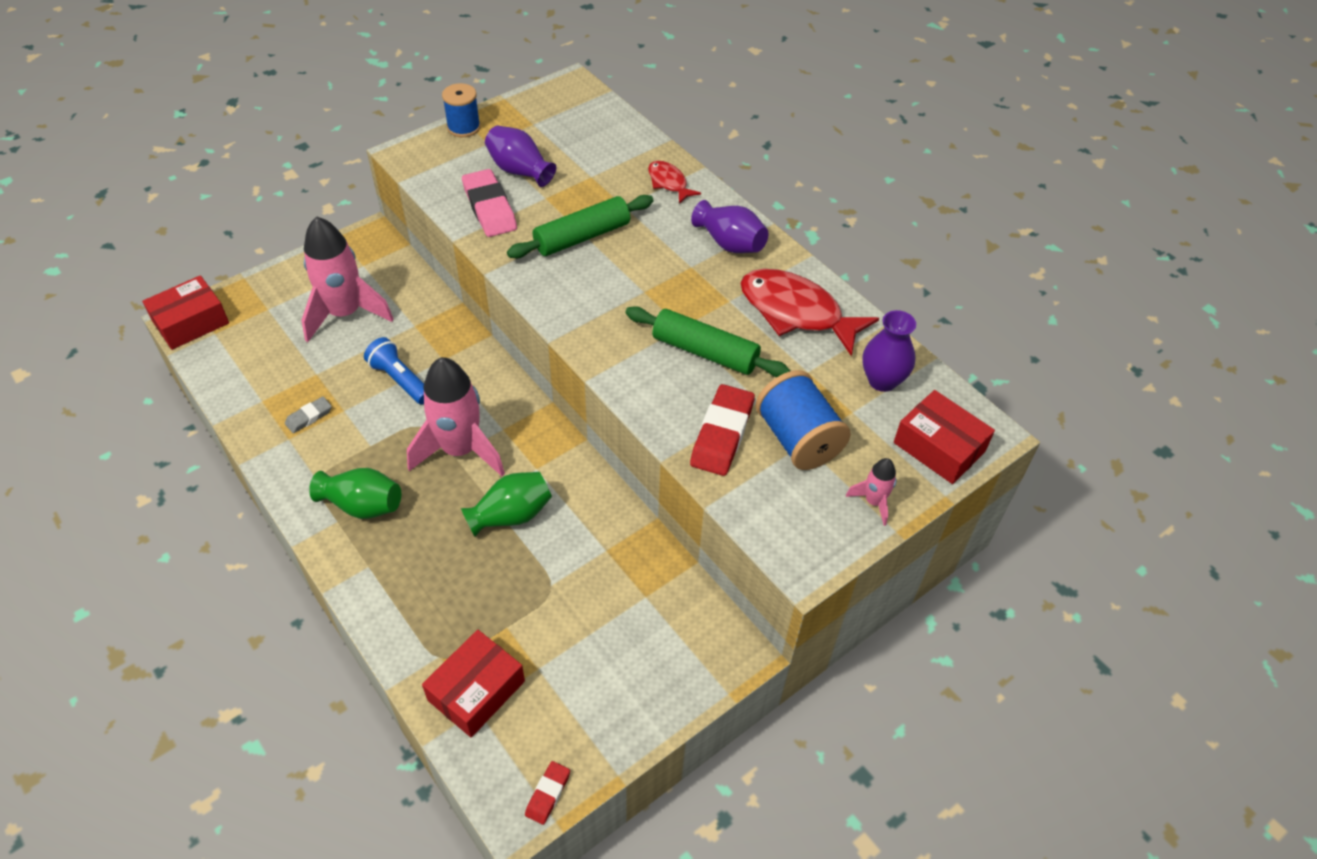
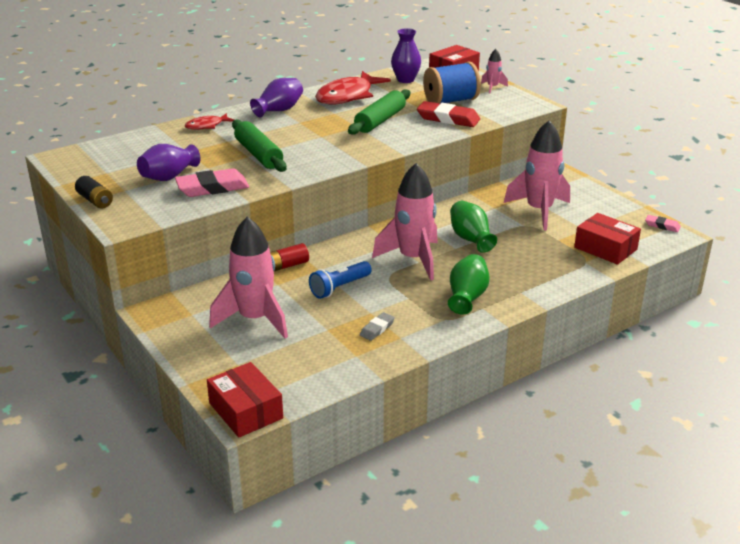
camera: 85 degrees left, 20 degrees down
(309, 417) = (377, 329): grey eraser -> grey eraser turned 75 degrees clockwise
(454, 330) = (287, 266): none -> red battery
(464, 127) = (95, 201): blue spool -> black battery
(547, 794) = (662, 226): red eraser -> pink eraser
(596, 609) = (539, 211): none -> pink rocket

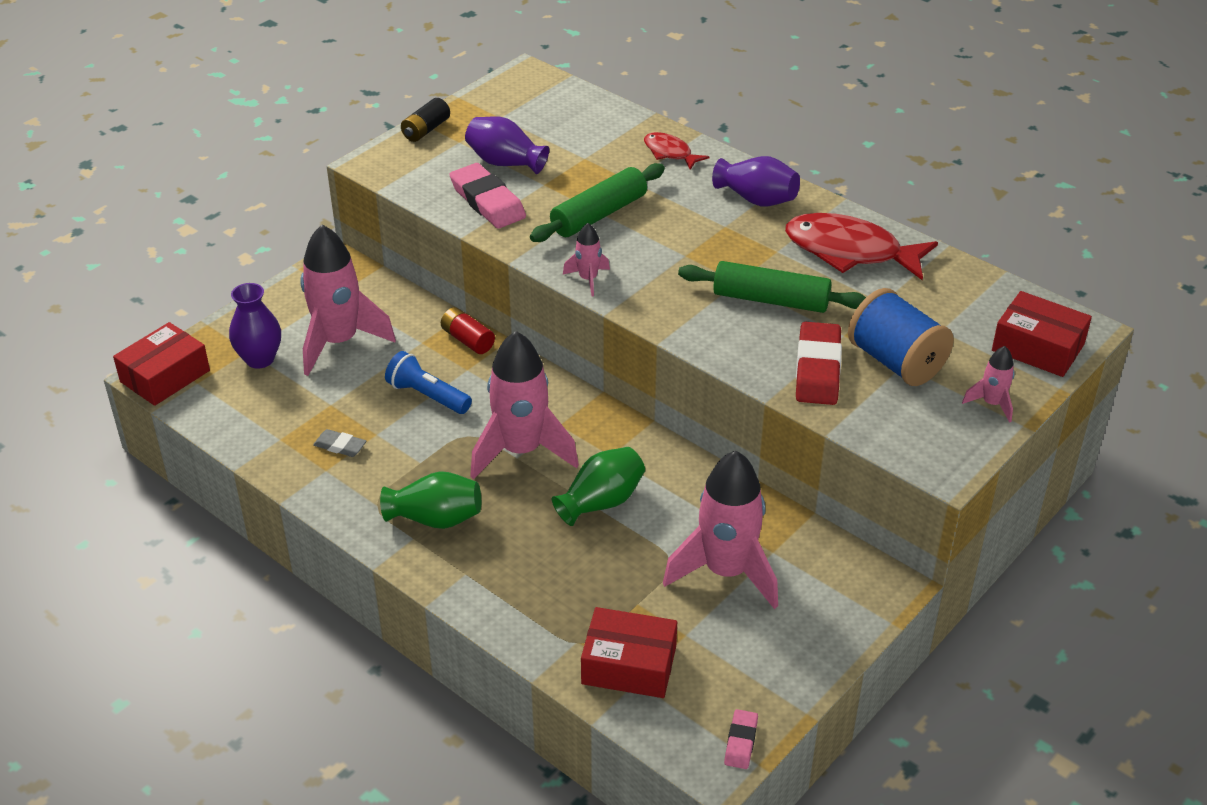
camera: 75 degrees right, 10 degrees up
(327, 166) = (588, 279): none -> pink rocket
(405, 80) = (960, 299): purple vase -> purple vase (260, 359)
(605, 248) = (629, 665): red box -> red box turned 75 degrees clockwise

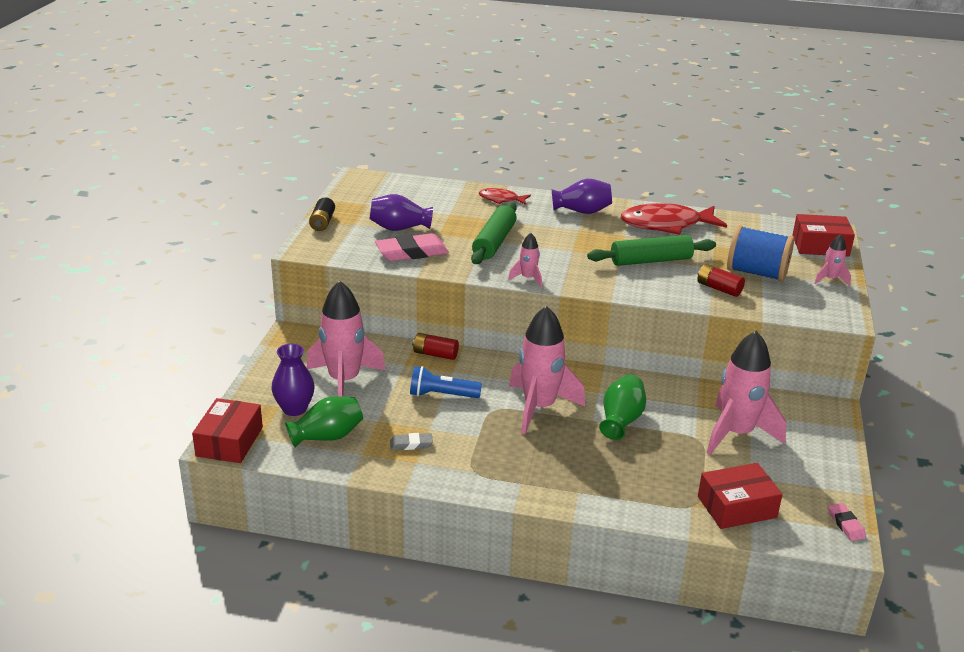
camera: 30 degrees left, 10 degrees down
(435, 519) = (524, 466): green vase -> green vase (327, 437)
(487, 201) = (412, 252): pink eraser -> pink eraser turned 45 degrees counterclockwise
(817, 369) = (718, 288): red eraser -> red battery

